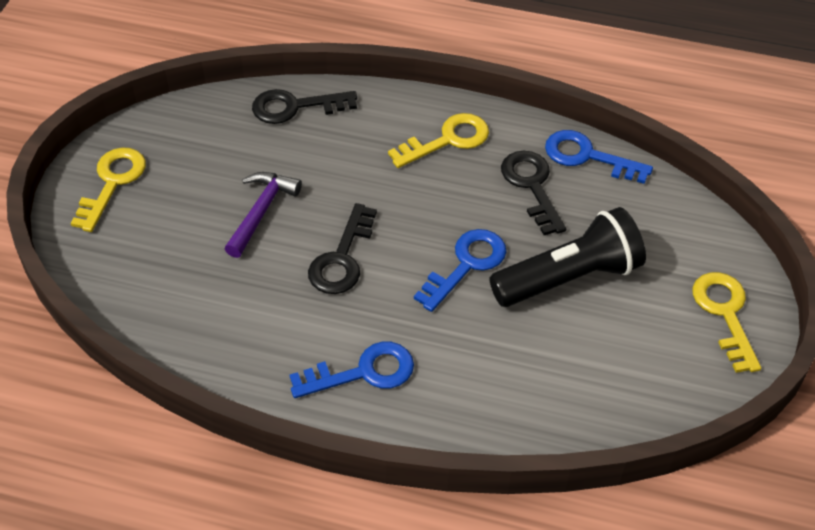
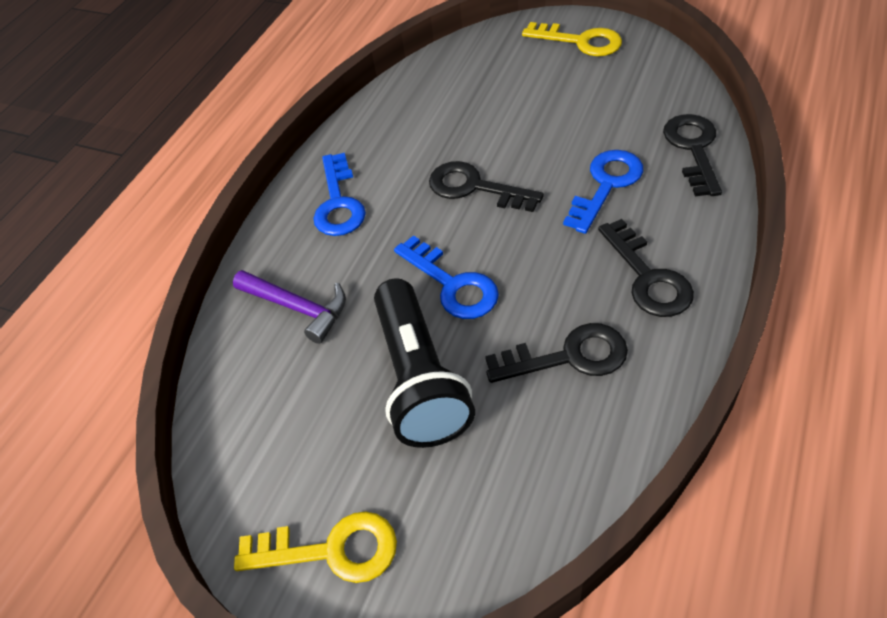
camera: 105 degrees right, 0 degrees up
(261, 211) = (540, 131): purple hammer -> purple hammer (298, 308)
(447, 140) = (648, 277): yellow key -> black key
(587, 156) = (623, 427): blue key -> blue key (606, 185)

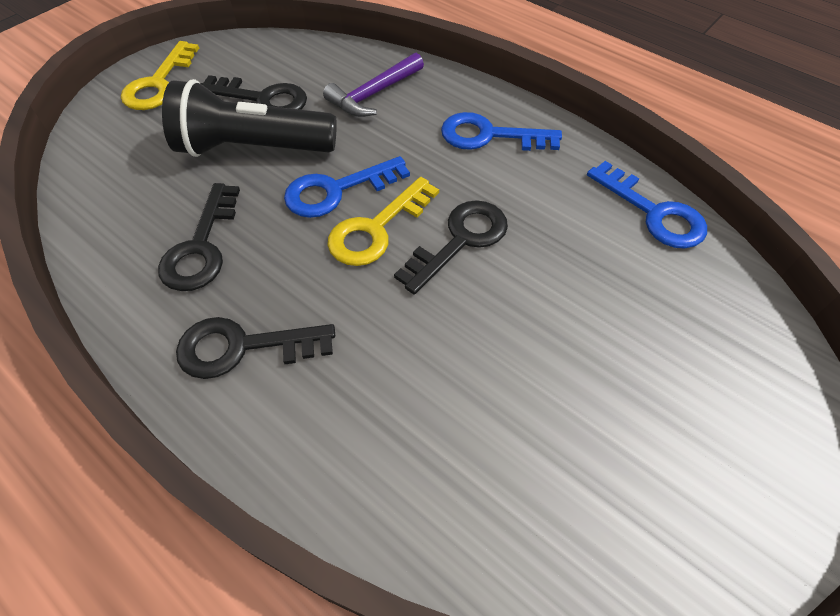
camera: 100 degrees right, 5 degrees up
(580, 41) = (744, 464): yellow key -> yellow key (376, 229)
(606, 185) = (402, 366): blue key -> blue key (653, 212)
(693, 149) = (419, 505): black key -> black key (263, 99)

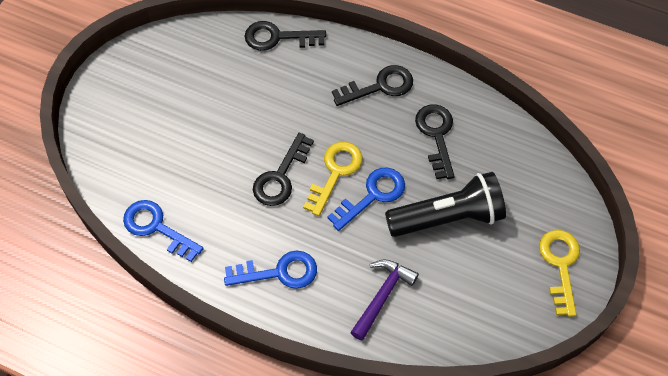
camera: 165 degrees right, 5 degrees up
(263, 99) = (468, 268): black key -> black key (277, 37)

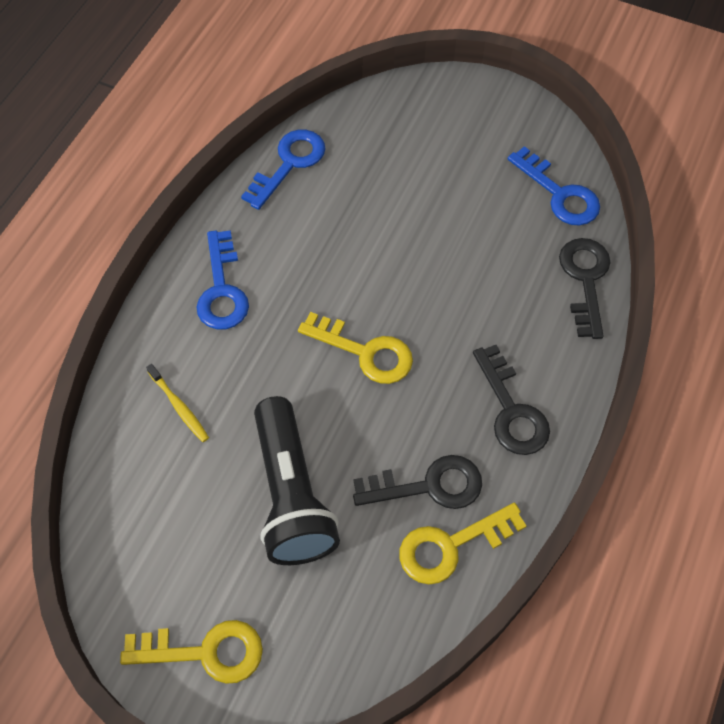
camera: 90 degrees right, 0 degrees up
(280, 176) = (359, 288): black key -> none
(372, 195) = (329, 397): blue key -> blue key (559, 194)
(382, 296) = (179, 407): purple hammer -> yellow toothbrush
(477, 124) = (451, 546): none -> yellow key

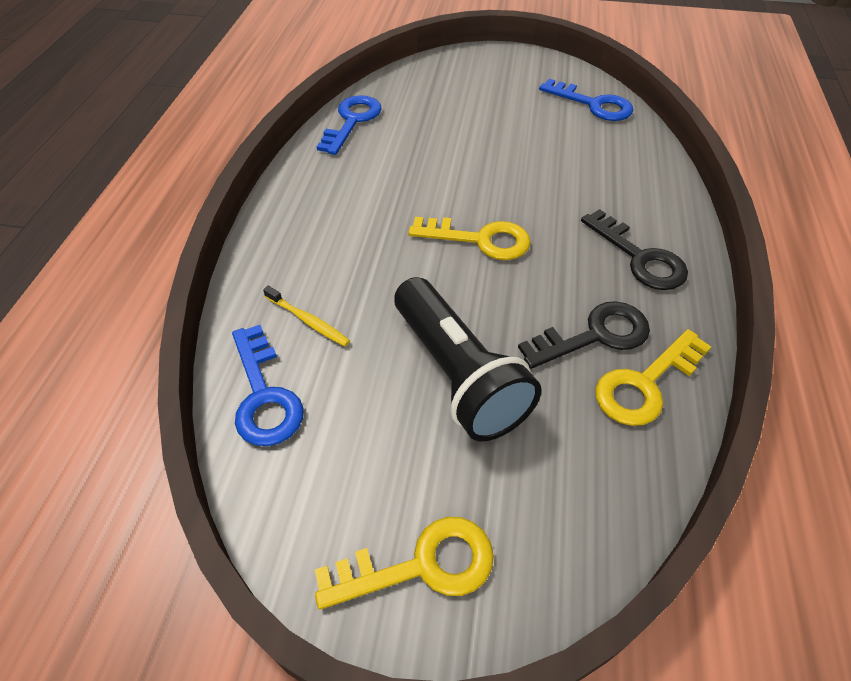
camera: 15 degrees left, 10 degrees down
(222, 290) = (321, 218): blue key -> blue key (264, 395)
(585, 279) = (647, 154): black key -> none

